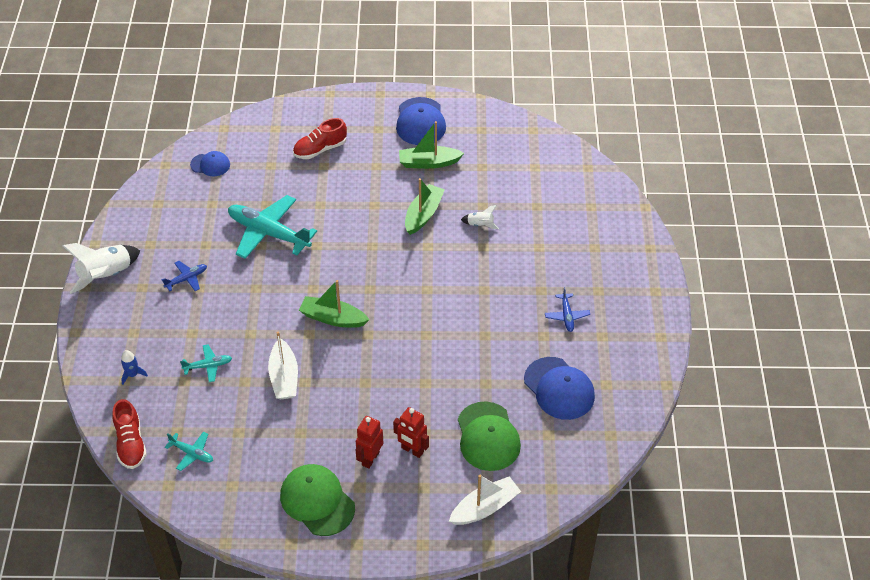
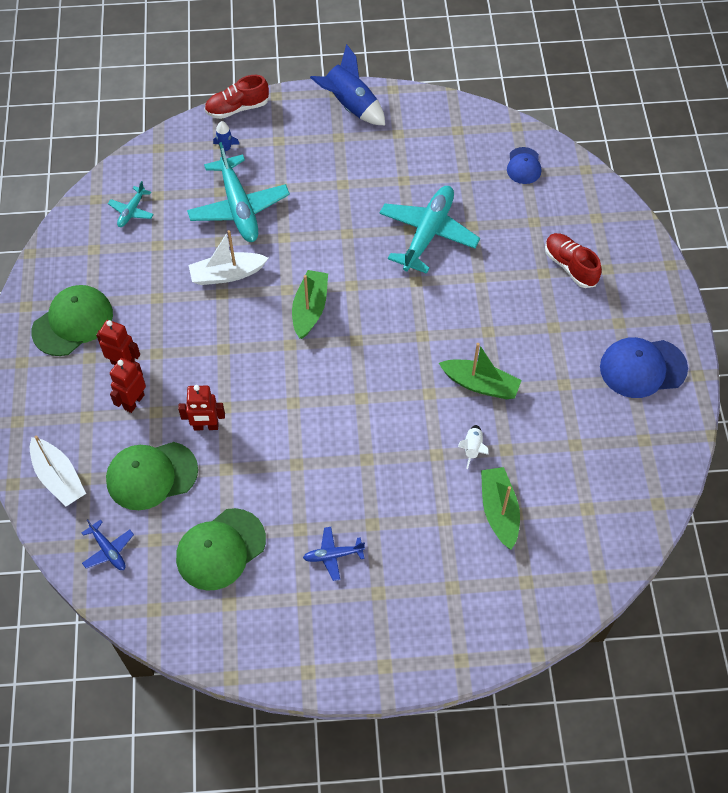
camera: 85 degrees right, 10 degrees up
(106, 276) = (350, 106): white rocket -> blue rocket
(131, 443) = (143, 162): red shoe -> red shoe (237, 108)
(186, 279) = (353, 171): blue plane -> blue plane (108, 550)
(208, 366) = (239, 207): turquoise plane -> turquoise plane, size x2.11
(428, 163) = (570, 383): green boat -> green boat (499, 511)
(443, 396) = (206, 426): none -> red robot
(559, 388) = (220, 549): blue cap -> green cap

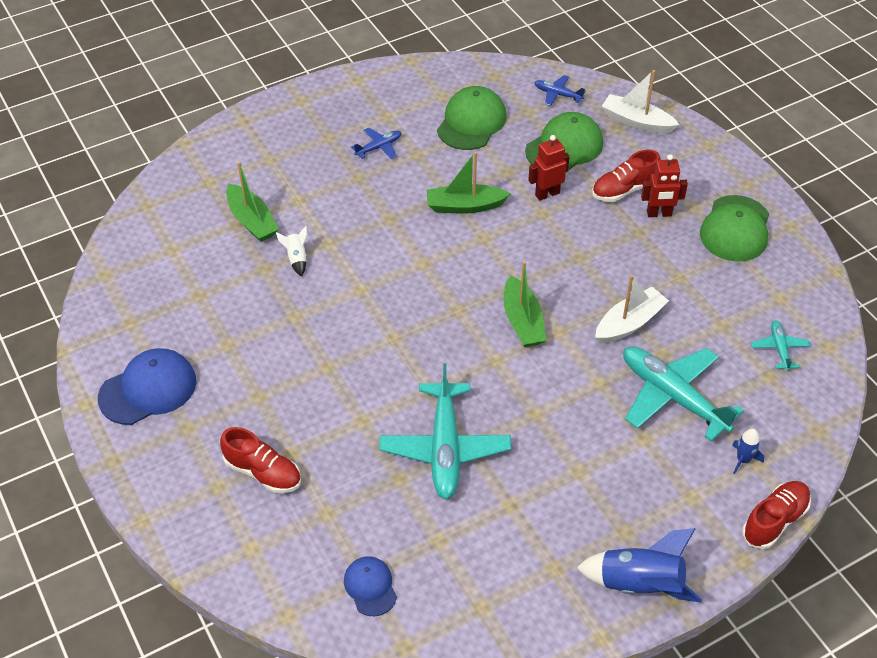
camera: 155 degrees right, 10 degrees down
(134, 402) = (624, 190): red robot -> red shoe
(480, 384) = (313, 314): green boat -> green boat (465, 206)

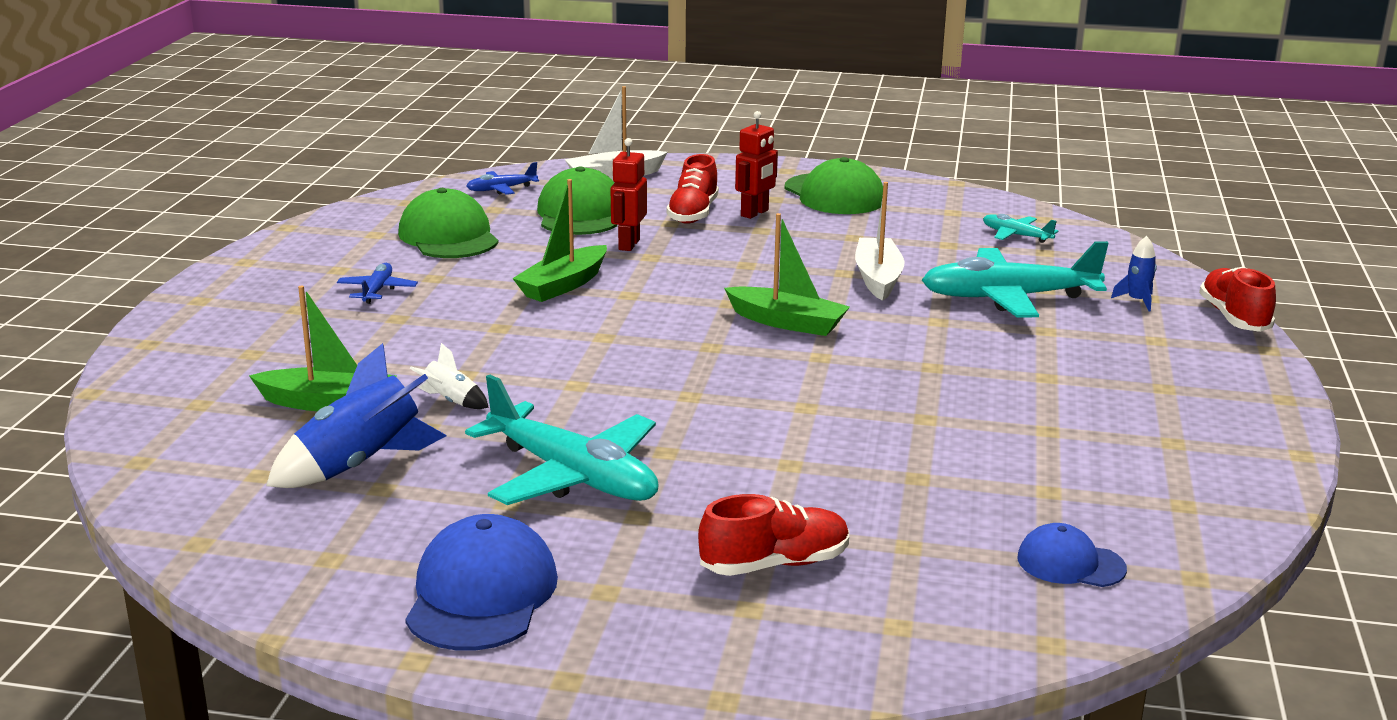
camera: 50 degrees left, 25 degrees down
(445, 448) = (910, 433): turquoise plane -> turquoise plane (573, 476)
(639, 584) = (1247, 408): blue rocket -> blue rocket (359, 465)

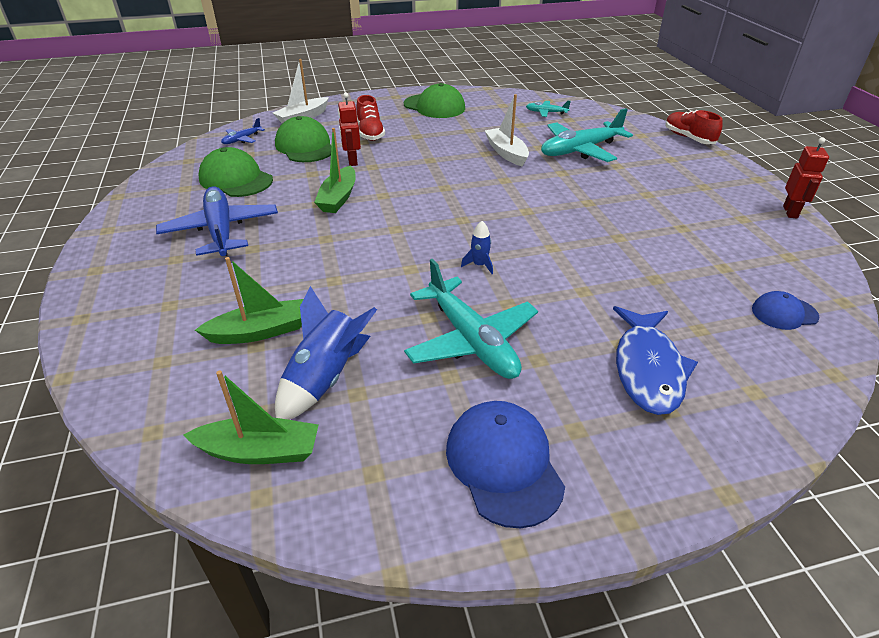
camera: 25 degrees left, 15 degrees up
(377, 290) = (221, 230): blue plane -> blue plane, size x2.11
(451, 401) = (343, 305): white rocket -> none
(573, 476) = (471, 340): turquoise plane -> turquoise plane turned 45 degrees clockwise
(755, 213) = (404, 126): red robot -> red robot (790, 212)
(775, 564) = (647, 369): red shoe -> blue fish
(787, 322) = (488, 192): green boat -> green boat (259, 451)
(1137, 301) = (638, 138): blue rocket -> blue rocket (479, 265)

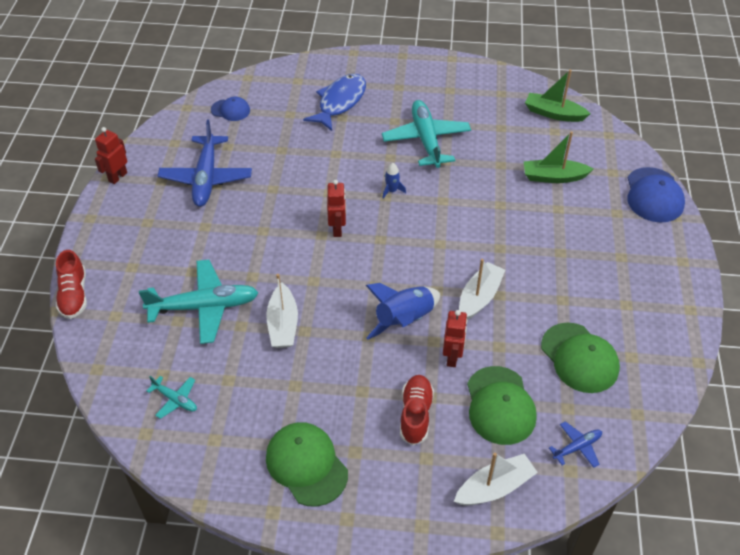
camera: 160 degrees left, 10 degrees up
(221, 230) = (588, 281): blue plane -> blue plane (206, 178)
(325, 378) = (517, 139): blue rocket -> blue rocket (404, 320)
(338, 198) = (479, 297): green boat -> white boat
(503, 464) = (441, 83): blue cap -> blue cap (654, 195)
(514, 218) = (337, 229): none -> red robot

